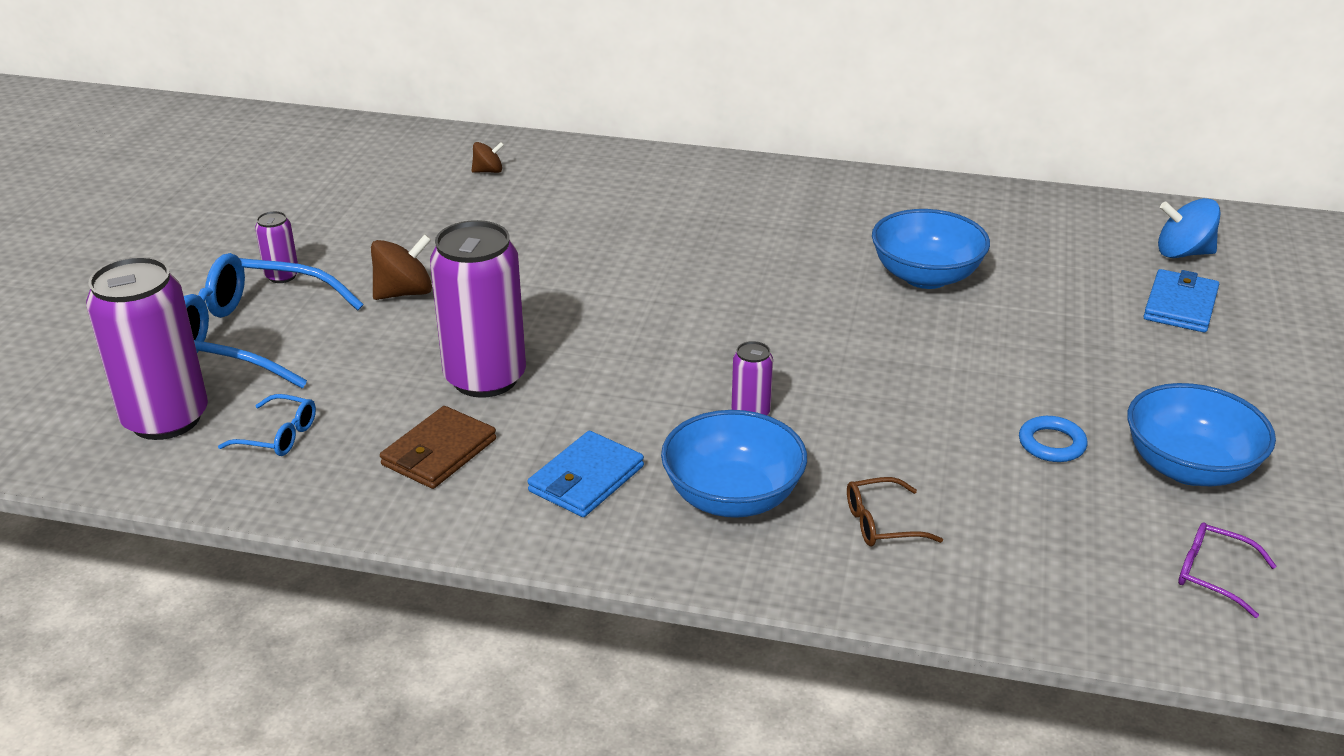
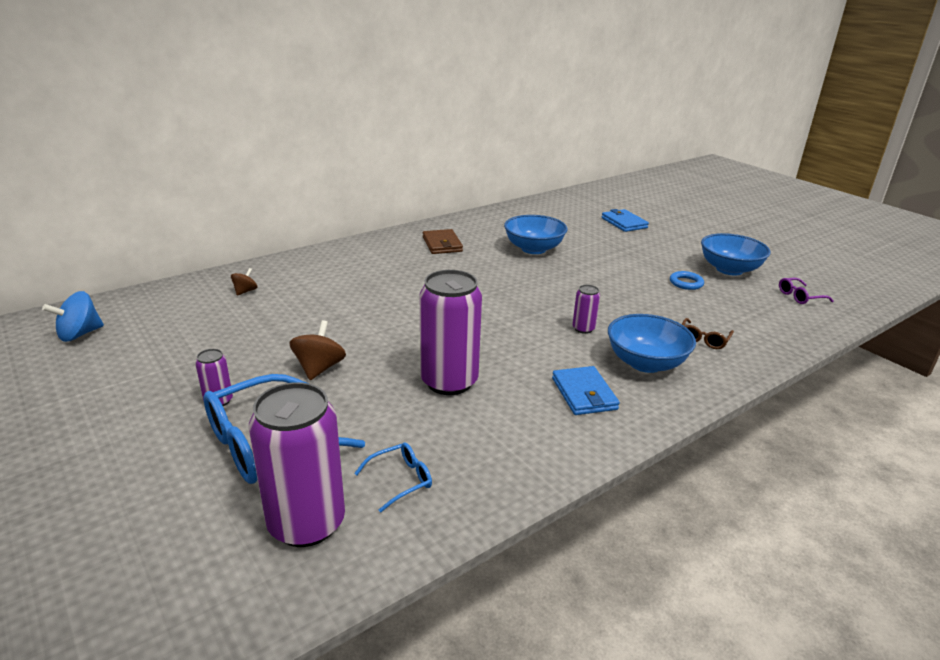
camera: 50 degrees left, 5 degrees down
(439, 452) = (500, 428): brown wallet -> brown wallet (442, 244)
(1183, 253) = (590, 207): blue spinning top -> blue spinning top (80, 334)

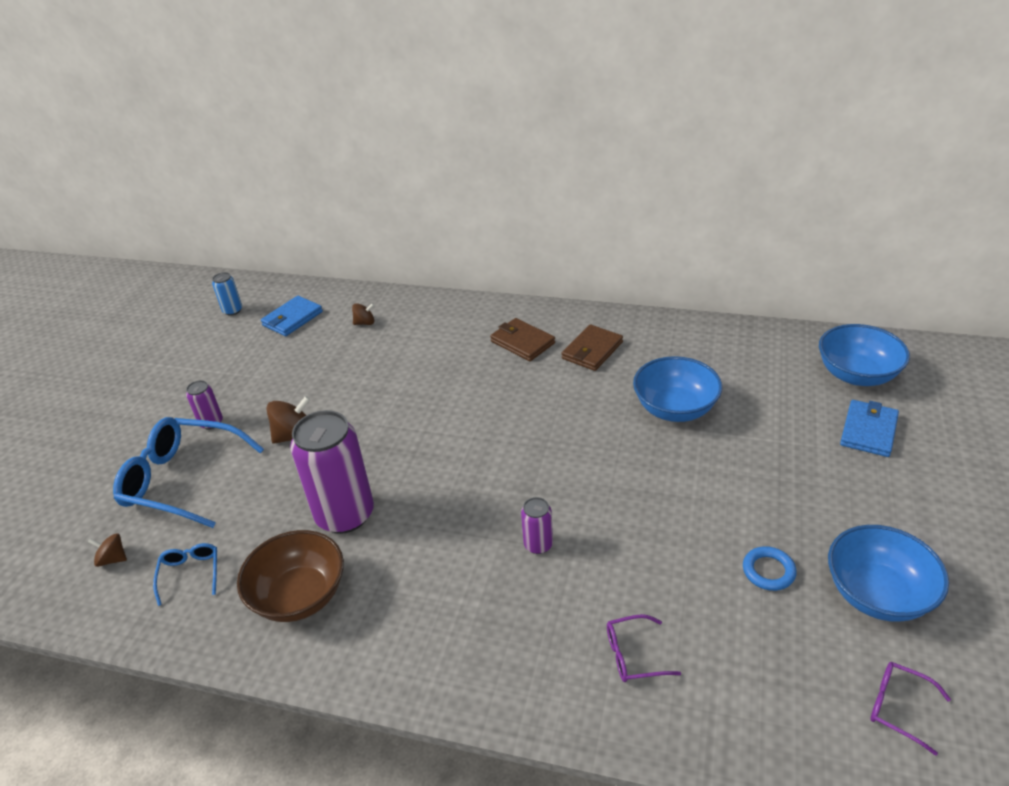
camera: 55 degrees right, 10 degrees up
(80, 334) = (232, 310): blue spinning top -> blue can
(306, 523) = (113, 559): purple can -> brown spinning top
(391, 257) = (522, 342): none -> brown wallet
(400, 480) = (190, 574): blue glasses -> blue glasses turned 120 degrees counterclockwise
(506, 433) = (300, 596): none -> brown bowl
(584, 394) = (411, 613): blue wallet -> blue wallet (292, 319)
(645, 363) = (520, 629): blue bowl -> blue bowl (856, 375)
(703, 339) = (633, 655): brown glasses -> purple glasses

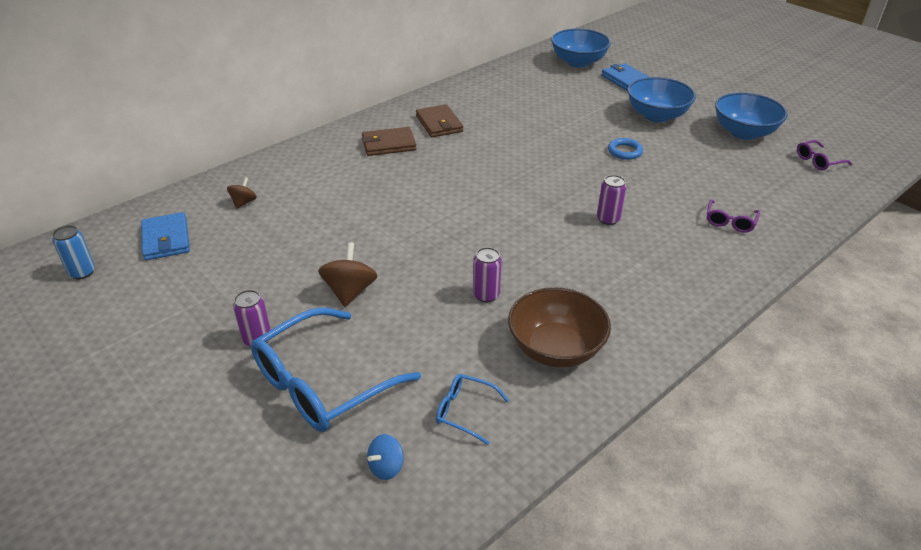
camera: 60 degrees left, 0 degrees up
(113, 559) = (386, 467): brown spinning top -> blue spinning top
(345, 515) = (486, 295): purple can -> purple can, size x0.46
(675, 409) = (537, 122): blue bowl -> blue bowl (656, 116)
(768, 571) = (702, 153): blue ring -> blue ring (625, 151)

